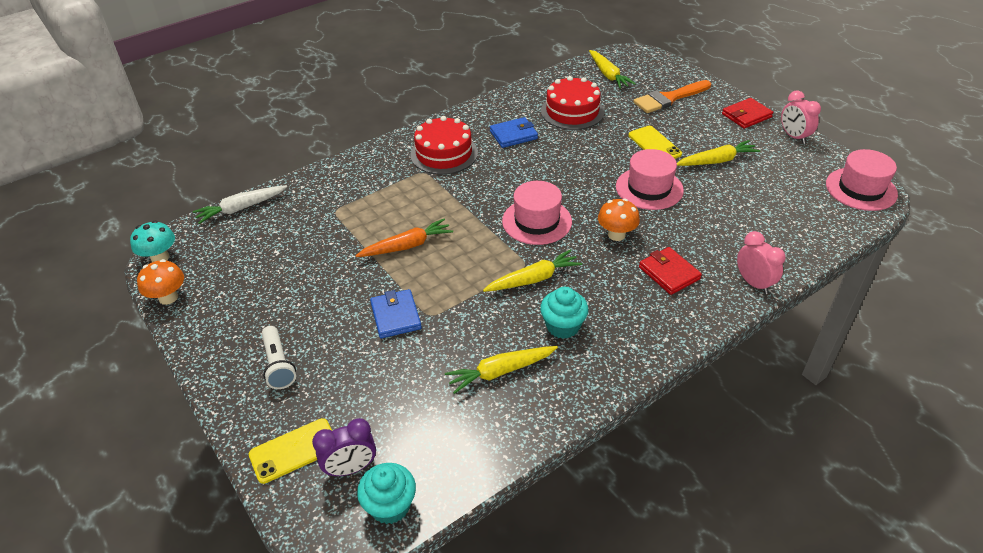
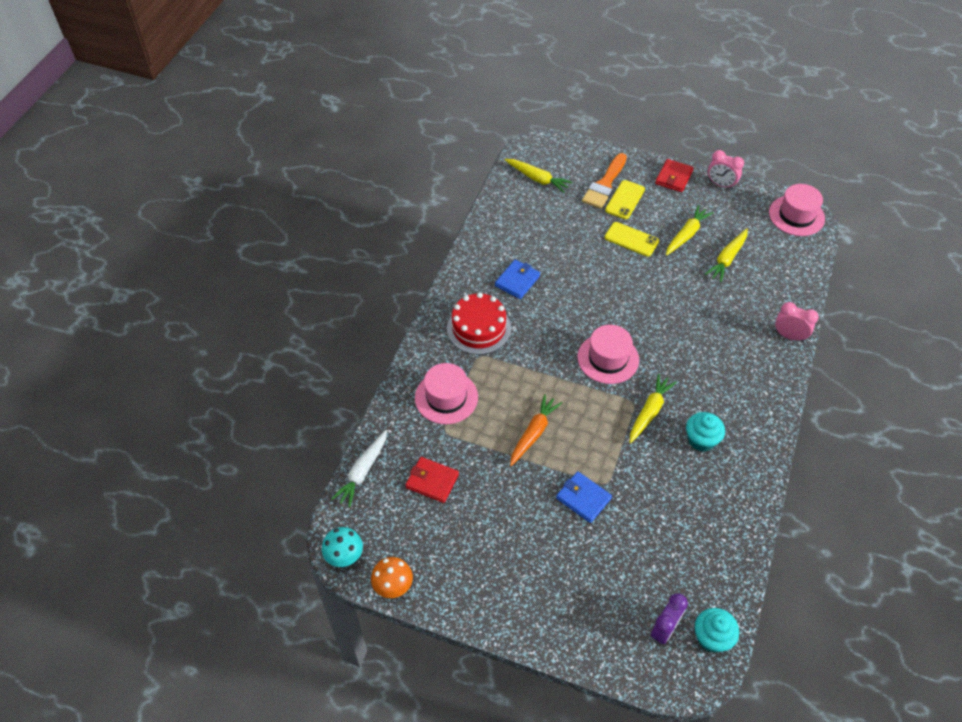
camera: 35 degrees left, 10 degrees up
(278, 365) = (539, 588): white flashlight -> none
(294, 450) = (616, 642): yellow phone -> yellow phone (625, 200)
(500, 372) = (692, 500): yellow carrot -> yellow carrot (727, 259)
(572, 111) = (542, 233): red cake -> none
(616, 235) = (672, 341): orange mushroom -> none
(649, 188) = (661, 285): pink hat -> pink hat (446, 397)
(669, 273) = (732, 356): red wallet -> red wallet (432, 481)

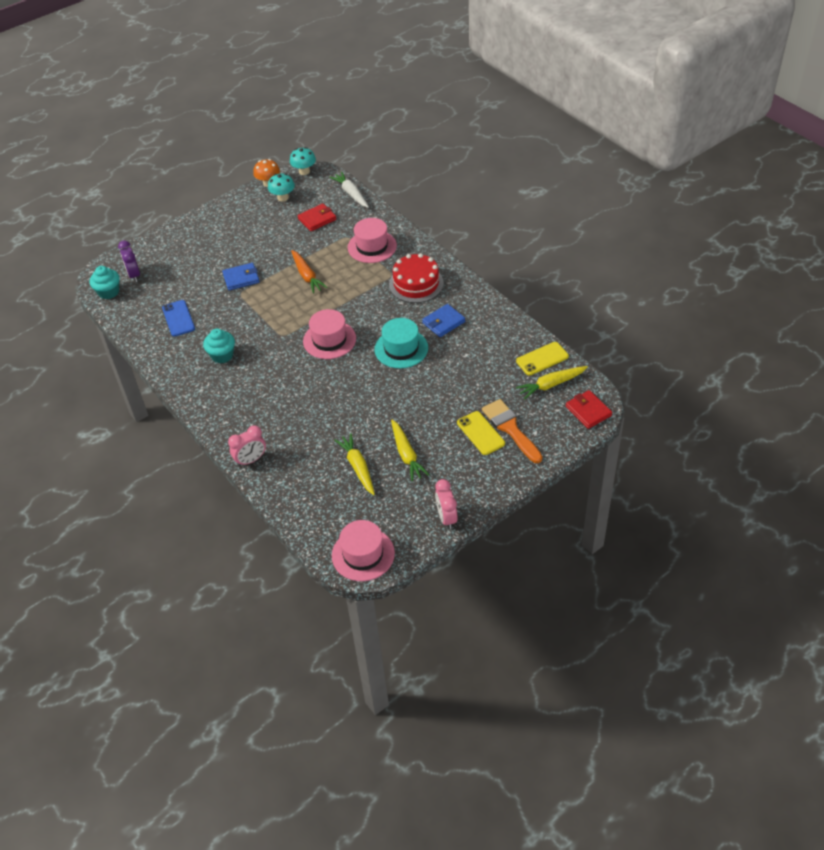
camera: 125 degrees right, 5 degrees down
(413, 548) = (283, 197): none -> turquoise mushroom
(517, 281) = (443, 322): blue wallet -> blue wallet turned 75 degrees clockwise
(575, 296) = (401, 348): none -> turquoise hat
(631, 239) = (431, 413): yellow phone -> yellow phone (542, 359)
(649, 412) = (268, 340): yellow carrot -> none
(673, 177) = (482, 485): red wallet -> red wallet (588, 411)
(688, 521) = (178, 318): none -> blue phone
(720, 185) = (446, 518): pink clock -> pink clock turned 75 degrees counterclockwise

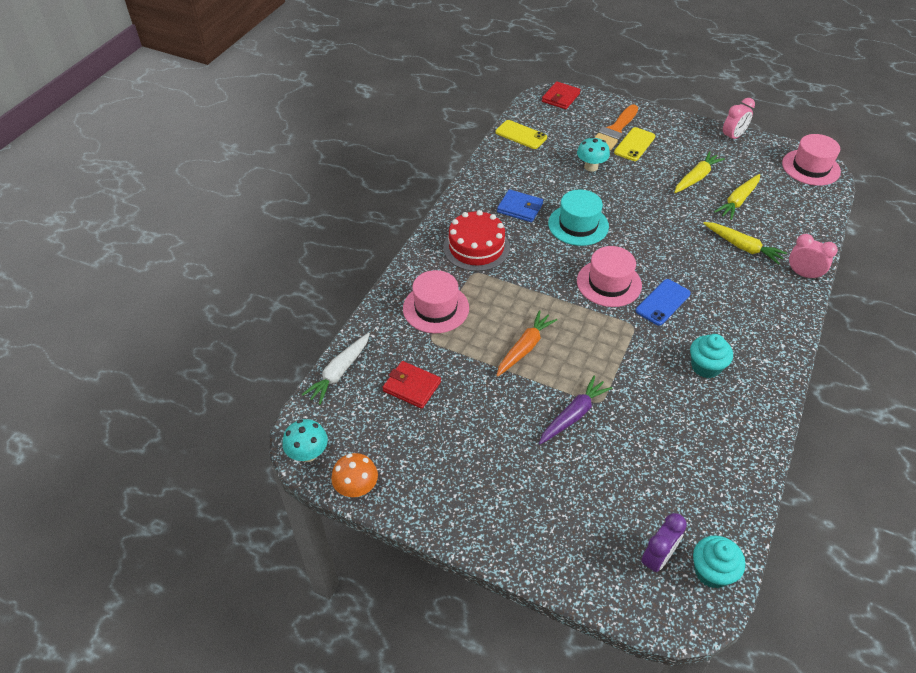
camera: 120 degrees left, 0 degrees up
(178, 318) = (689, 447): blue phone -> blue phone (663, 302)
(241, 278) = (573, 415): blue wallet -> purple carrot
(283, 197) = (383, 451): turquoise mushroom -> turquoise mushroom (591, 167)
(551, 385) = (548, 122): yellow carrot -> yellow carrot (742, 247)

